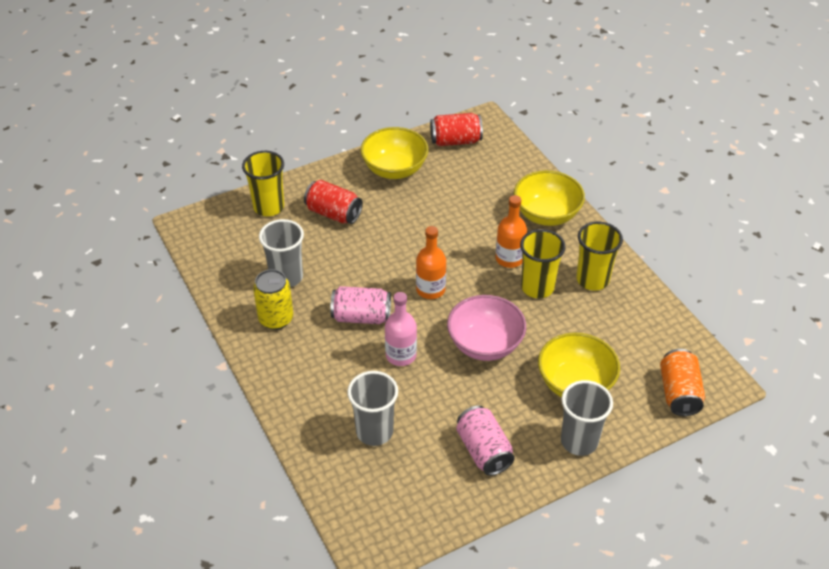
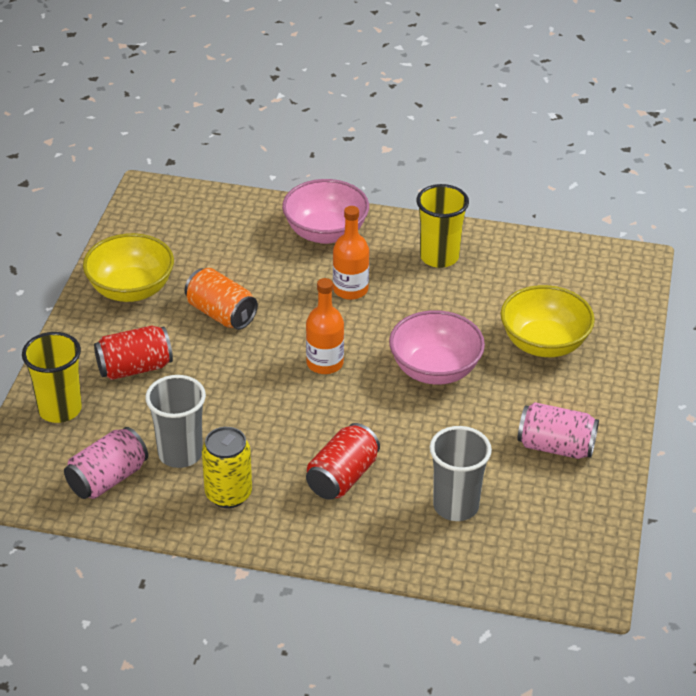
camera: 50 degrees left, 5 degrees down
(361, 316) = (301, 431): pink can -> pink can (107, 479)
(401, 355) = (383, 432): pink bottle -> none
(455, 141) = (149, 226): red can -> red can (342, 477)
(537, 287) = (407, 295): yellow cup -> none
(546, 214) = (325, 232): yellow bowl -> pink bowl
(579, 441) = (608, 381): grey cup -> none
(679, 393) = (620, 291): orange can -> orange can (221, 314)

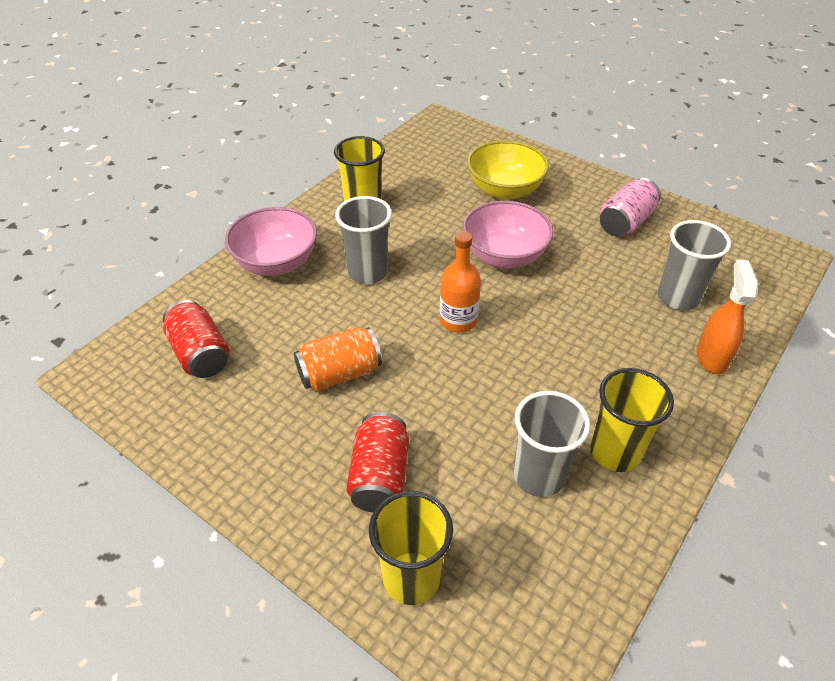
camera: 65 degrees left, 5 degrees up
(107, 479) = (554, 561): pink can -> none
(131, 289) = (245, 439): yellow bowl -> none
(228, 494) = (615, 452): yellow can -> yellow cup
(342, 477) = (619, 357): red can -> red can (200, 354)
(350, 289) = (367, 272): orange bottle -> grey cup
(382, 542) = (711, 357): none -> orange spray bottle

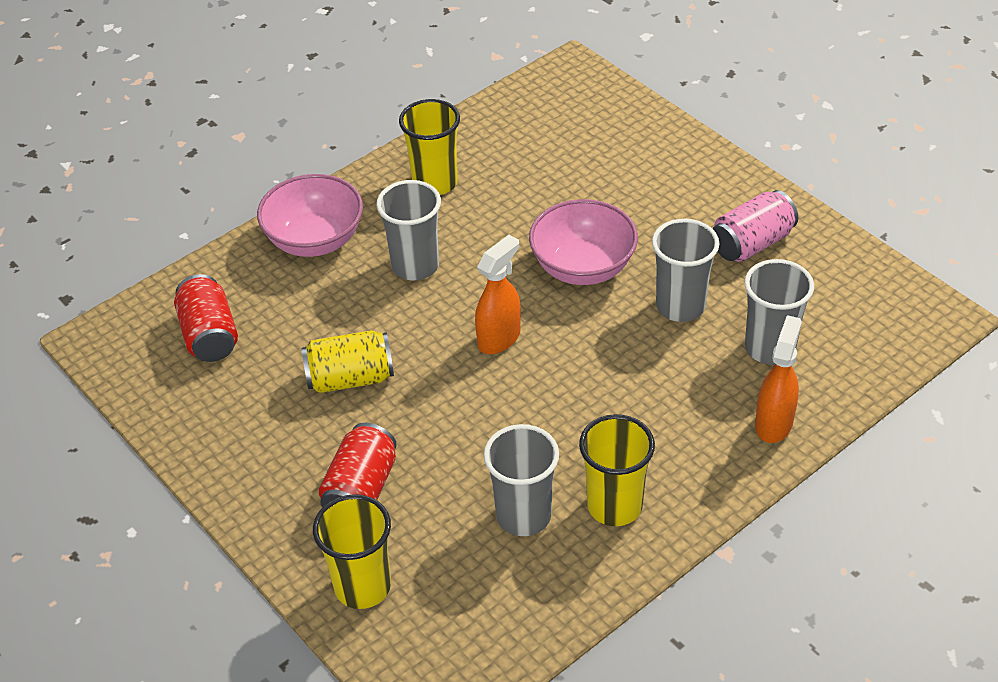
camera: 15 degrees right, 0 degrees up
(339, 373) = (350, 378): orange can -> yellow can
(458, 320) = (499, 338): orange bottle -> orange spray bottle
(504, 190) = (617, 180): yellow bowl -> none
(593, 275) = (680, 306): none -> grey cup

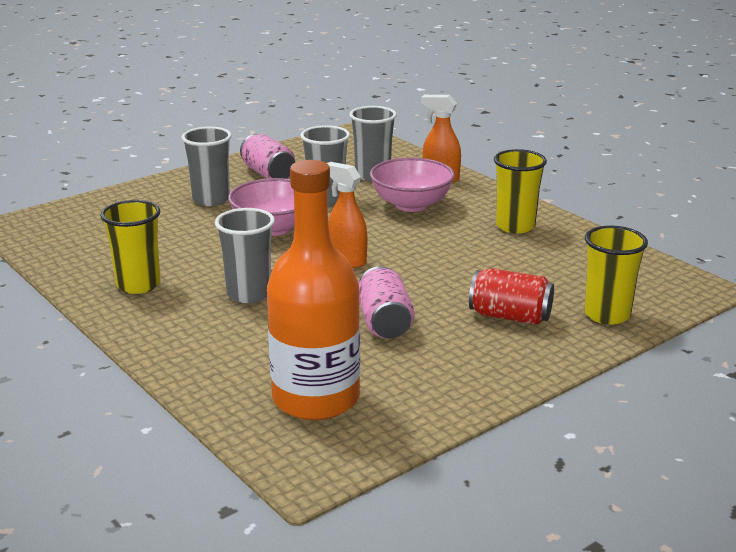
camera: 90 degrees left, 20 degrees down
(209, 335) = (316, 398): red can -> orange bottle
(315, 240) = (193, 343): pink bowl -> pink bowl (411, 205)
(350, 378) = (384, 323): yellow can -> pink can
(523, 516) = (528, 255): grey cup -> grey cup (211, 199)

